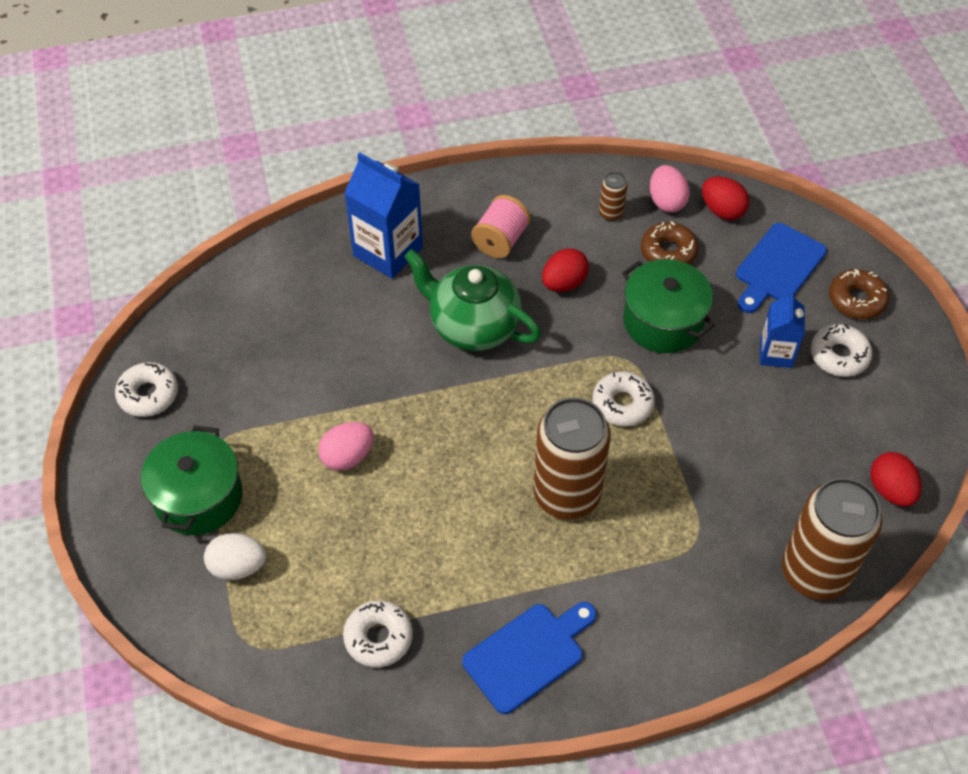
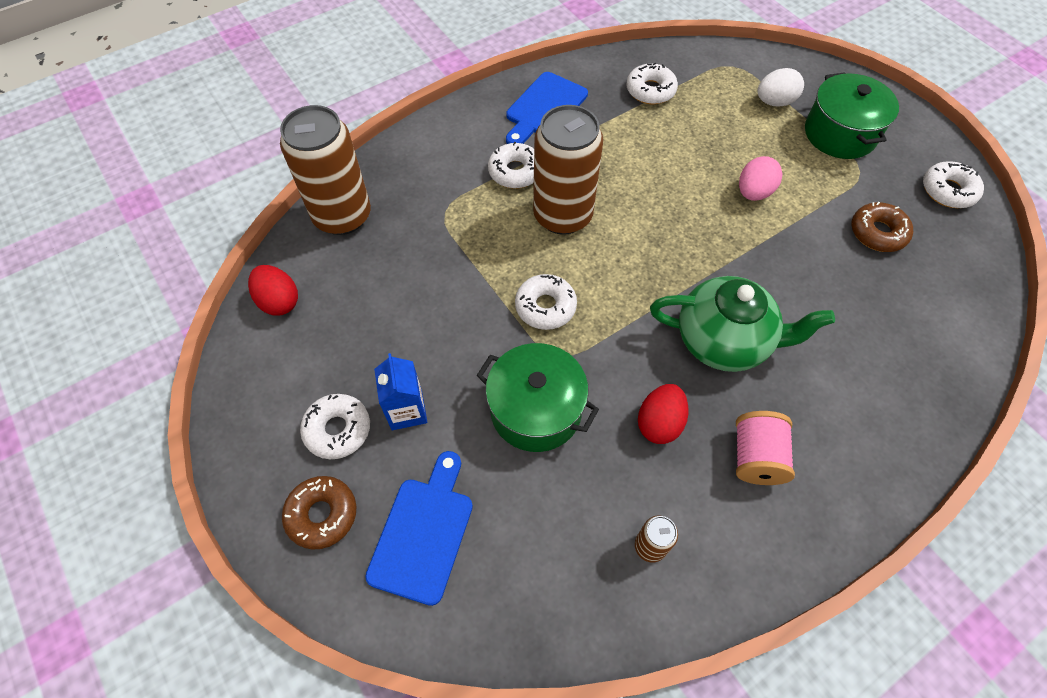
camera: 160 degrees right, 5 degrees up
(388, 251) = (863, 399): blue carton -> none
(599, 568) = (515, 172): none -> white donut
(666, 201) = (588, 594): pink egg -> none
(668, 252) = (560, 509): brown donut -> brown donut (877, 233)
(722, 210) = (512, 604): red egg -> none

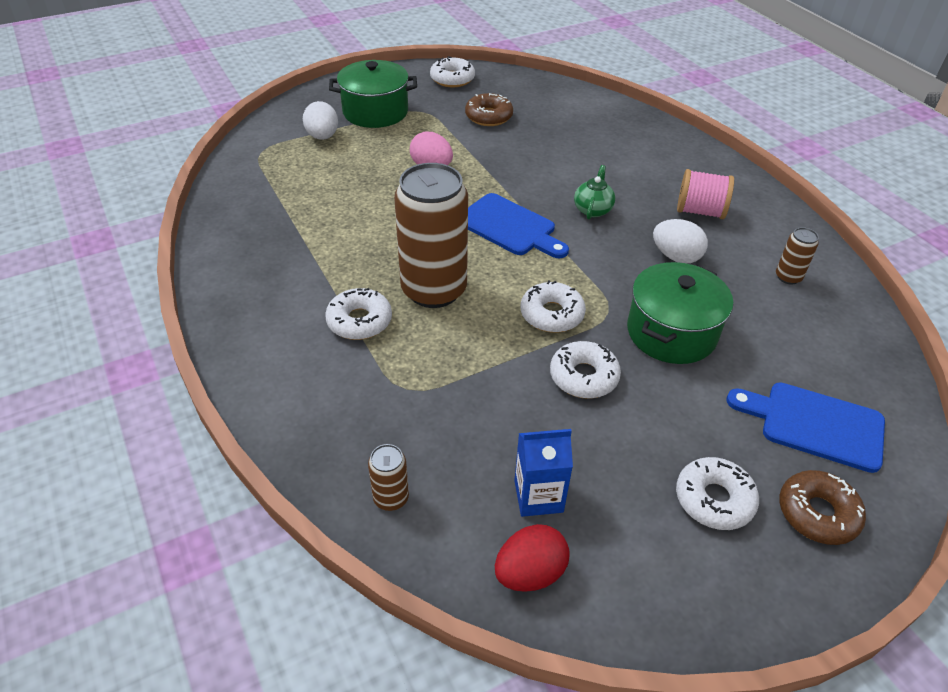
camera: 85 degrees left, 15 degrees down
(342, 216) = (391, 498): brown can -> brown can, size x0.42
(407, 410) = (682, 434): blue carton -> blue carton (538, 496)
(544, 108) = (265, 288): blue cutting board -> blue cutting board (510, 227)
(650, 90) = (272, 207): white donut -> white donut (583, 377)
(659, 423) = (676, 257): red egg -> white egg
(723, 341) = (592, 209): green teapot -> green teapot, size x0.48

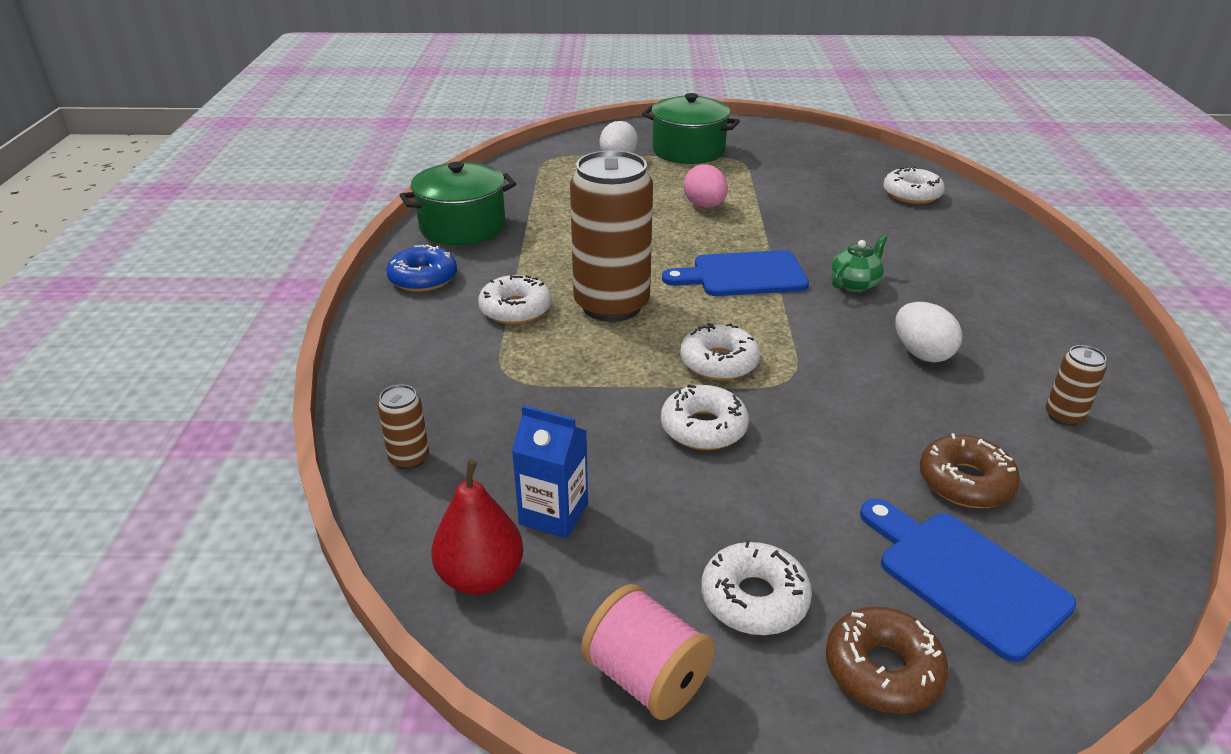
camera: 30 degrees right, 10 degrees down
(252, 317) = (423, 278): none -> blue donut
(452, 79) = (795, 140): white donut -> white donut (911, 194)
(488, 116) = (807, 178): brown donut -> brown donut (965, 482)
(510, 227) = (743, 275): blue cutting board -> blue cutting board turned 105 degrees clockwise
(530, 573) = (481, 577): red egg -> red pear
(671, 332) = (849, 422): green pot -> green pot (462, 227)
(700, 211) = (994, 320): pink spool -> pink spool (646, 677)

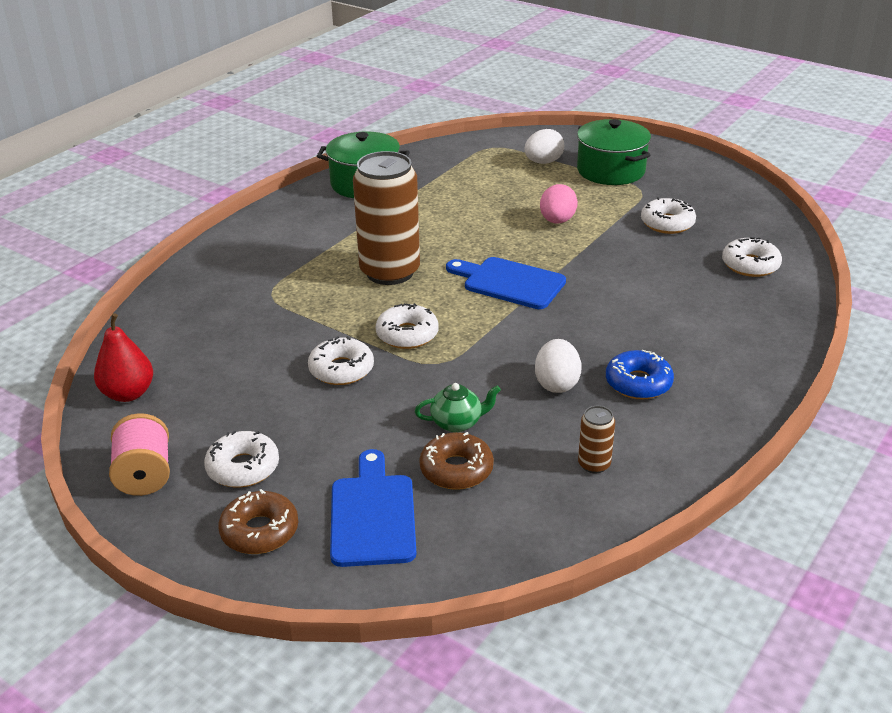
camera: 35 degrees right, 0 degrees up
(409, 458) = (164, 319): brown can -> none
(423, 278) = (297, 213): blue donut -> blue donut (638, 383)
(515, 309) = (327, 253): white donut -> white donut (667, 223)
(553, 514) = (199, 380): blue carton -> none
(855, 284) = (584, 318): green teapot -> green teapot (457, 423)

